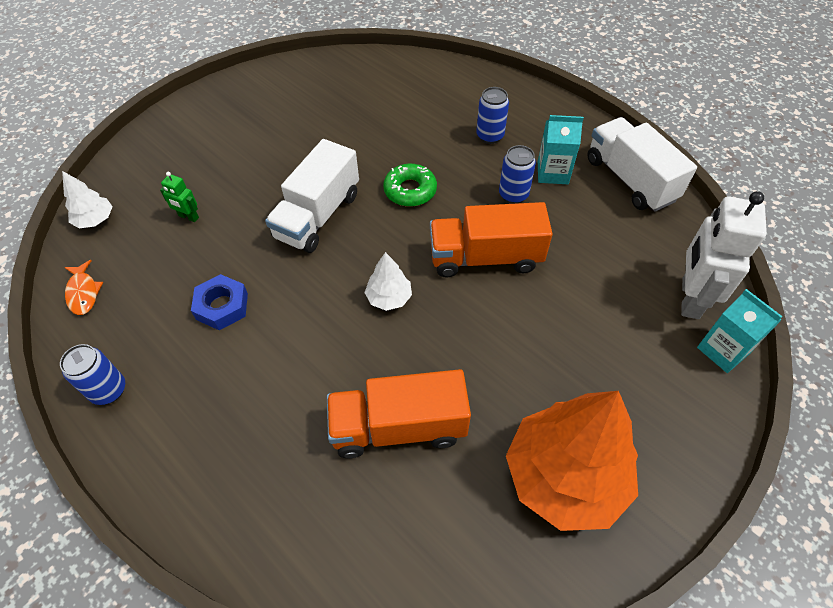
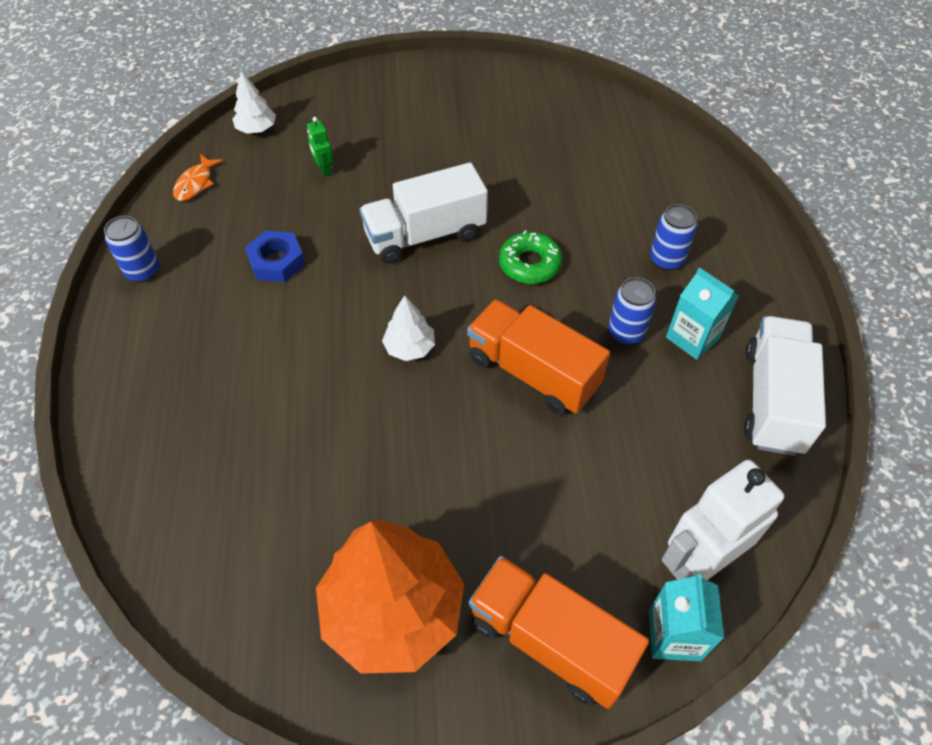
camera: 40 degrees right, 0 degrees up
(398, 427) = (306, 459): orange truck -> orange truck (550, 640)

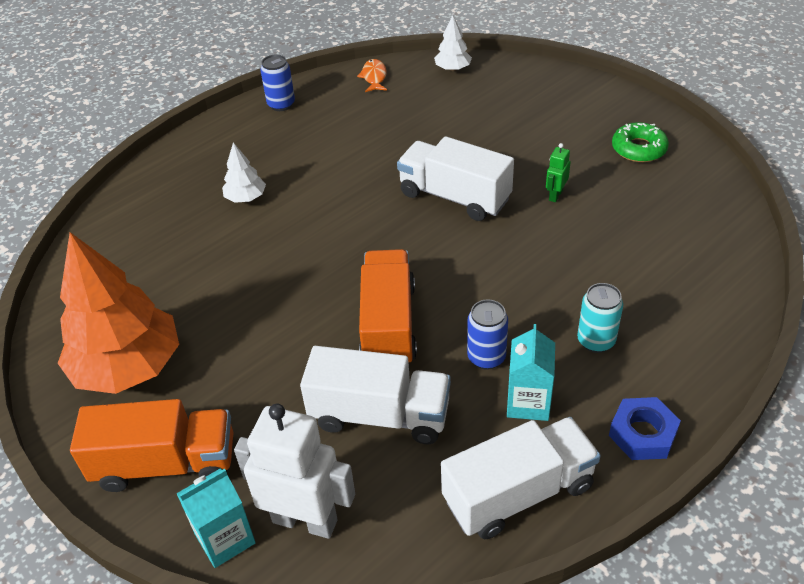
camera: 55 degrees right, 10 degrees down
(195, 183) = (374, 77): orange fish -> orange fish turned 105 degrees clockwise
(276, 261) = (350, 148): blue nut -> blue nut (642, 434)
(324, 169) = (455, 117): green robot -> green robot (555, 195)
(410, 347) = (344, 250): white tree -> white tree (246, 198)
(529, 264) = (492, 264): green donut -> green donut (639, 149)
(550, 640) = (166, 463): orange truck -> orange truck turned 90 degrees clockwise
(627, 440) = (380, 415): none -> white truck
(666, 260) = (596, 341): blue can -> turquoise can

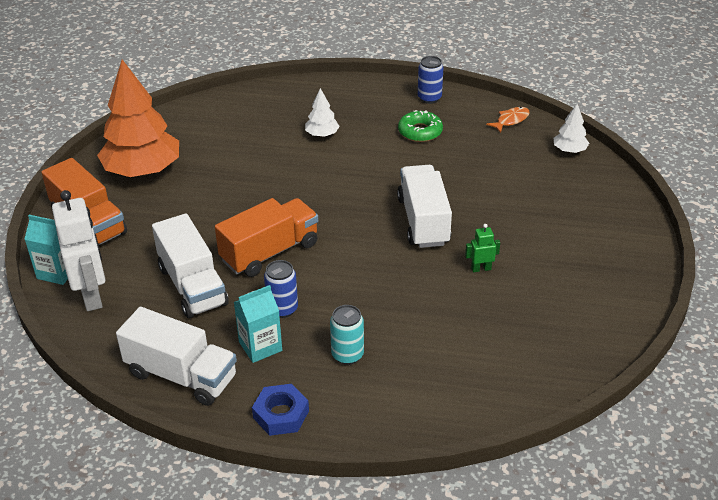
camera: 50 degrees right, 5 degrees down
(639, 149) = (590, 289): green donut -> green donut (420, 132)

